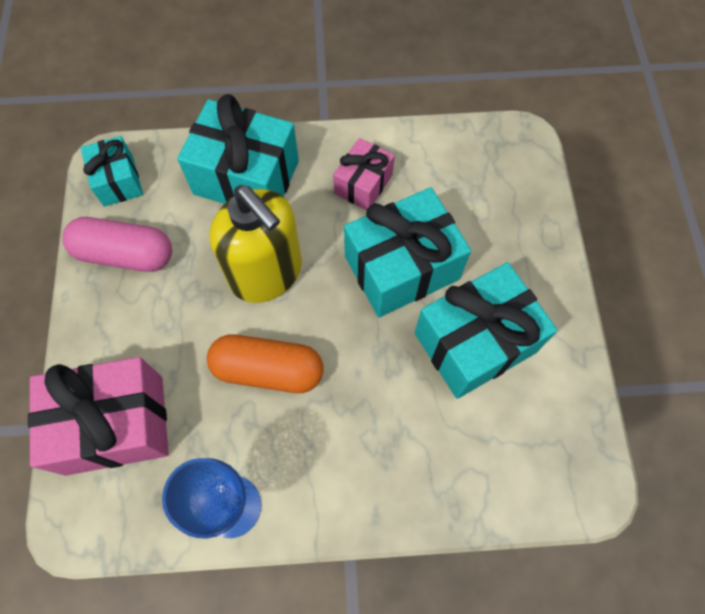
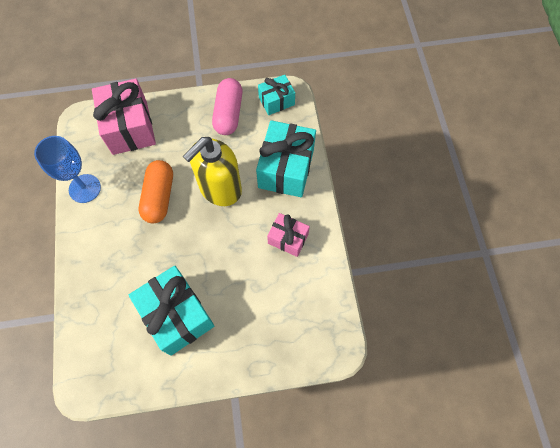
camera: 85 degrees right, 0 degrees up
(401, 267) = (227, 267): turquoise gift -> none

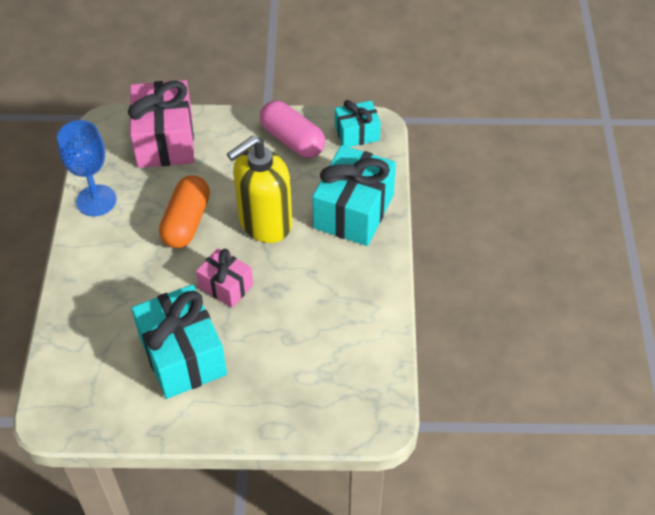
camera: 10 degrees right, 15 degrees down
(228, 113) = (292, 140): pink capsule -> pink capsule turned 60 degrees counterclockwise
(288, 239) = (340, 290): pink gift -> pink gift (226, 286)

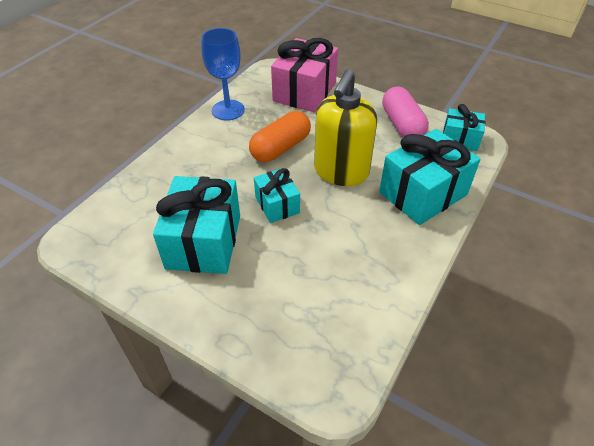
camera: 30 degrees right, 5 degrees down
(226, 286) = (277, 205): pink gift -> turquoise gift
(264, 223) = (341, 172): yellow soap dispenser -> yellow soap dispenser turned 60 degrees counterclockwise

